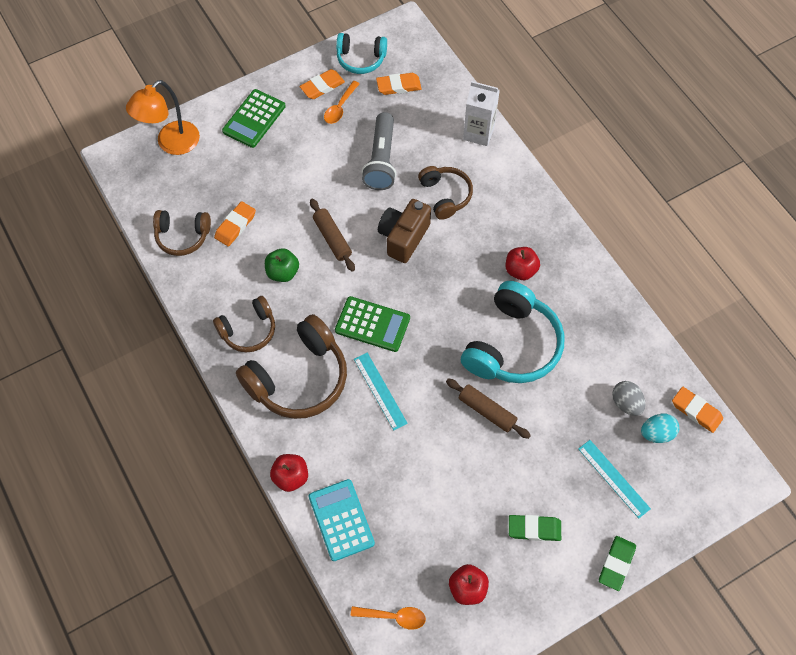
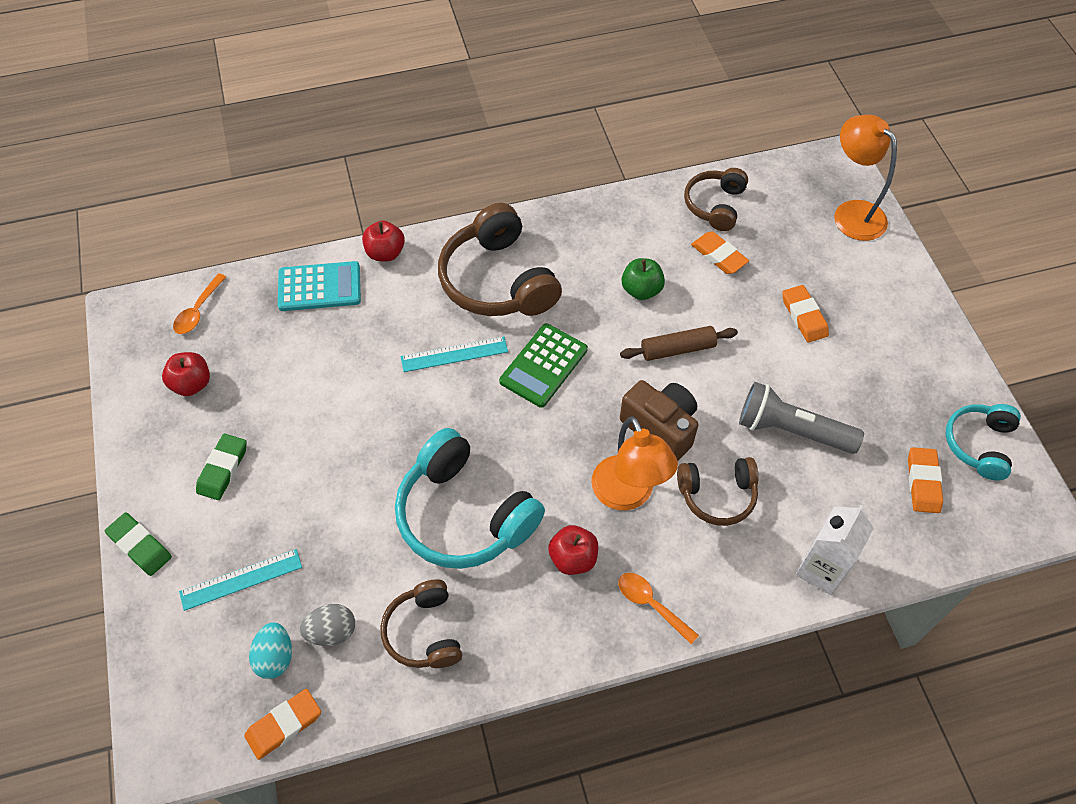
camera: 105 degrees right, 5 degrees down
(248, 330) = (573, 245): brown headphones -> brown headphones (424, 632)
(254, 119) = (881, 300): green calculator -> none
(322, 86) = (930, 386): orange eraser -> orange eraser (804, 316)
(340, 107) = (890, 400): orange spoon -> orange spoon (651, 604)
(463, 247) = (627, 495): none -> orange lamp
(487, 411) = (386, 459): brown rolling pin -> none

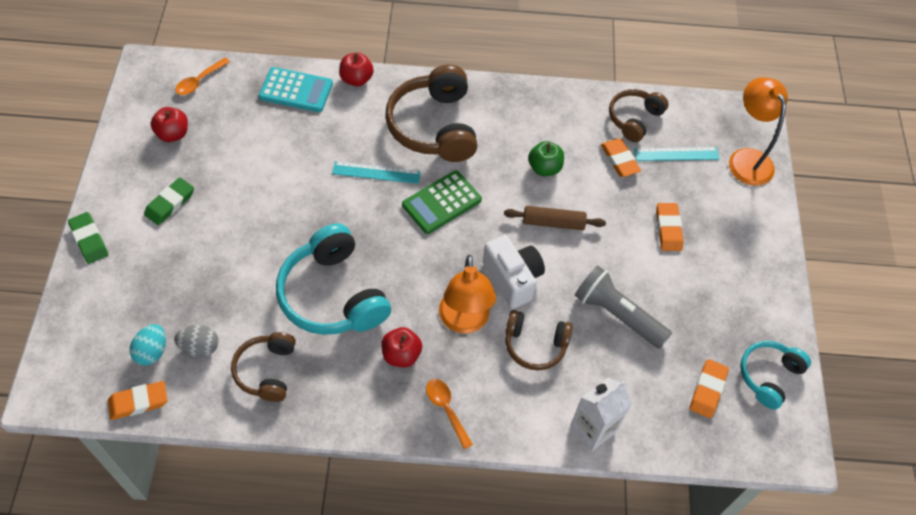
camera: 15 degrees right, 0 degrees up
(241, 579) = (150, 288): turquoise ruler -> turquoise ruler (676, 154)
(660, 428) = (512, 279): brown camera -> white camera

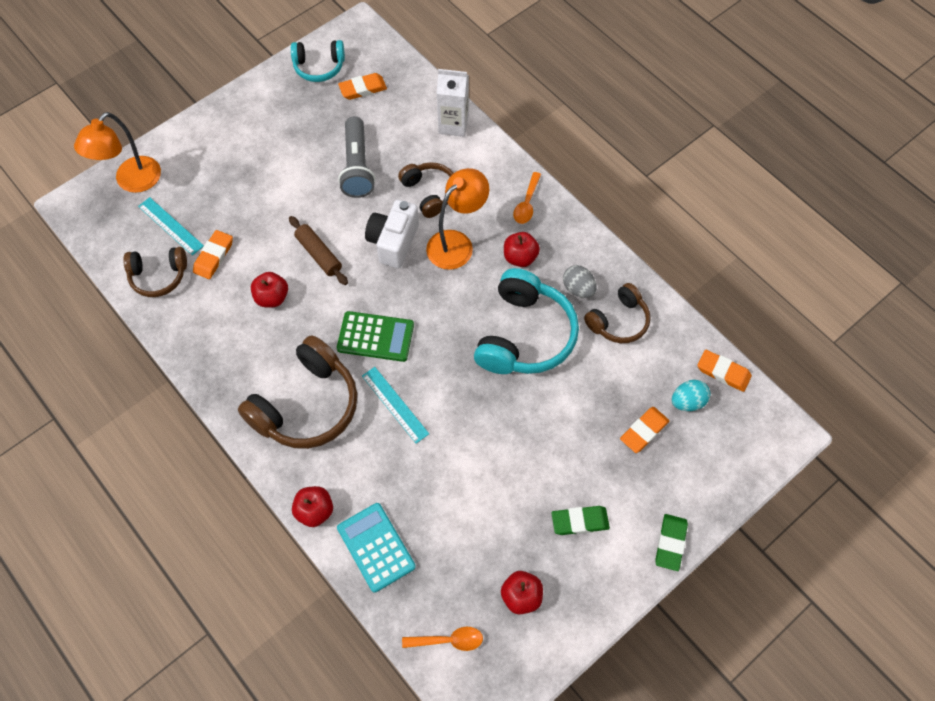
camera: 130 degrees left, 5 degrees up
(200, 347) = (651, 376): grey egg -> grey egg (578, 289)
(544, 168) = (272, 297): green apple -> red apple
(668, 229) = (252, 185): orange eraser -> orange eraser (644, 431)

